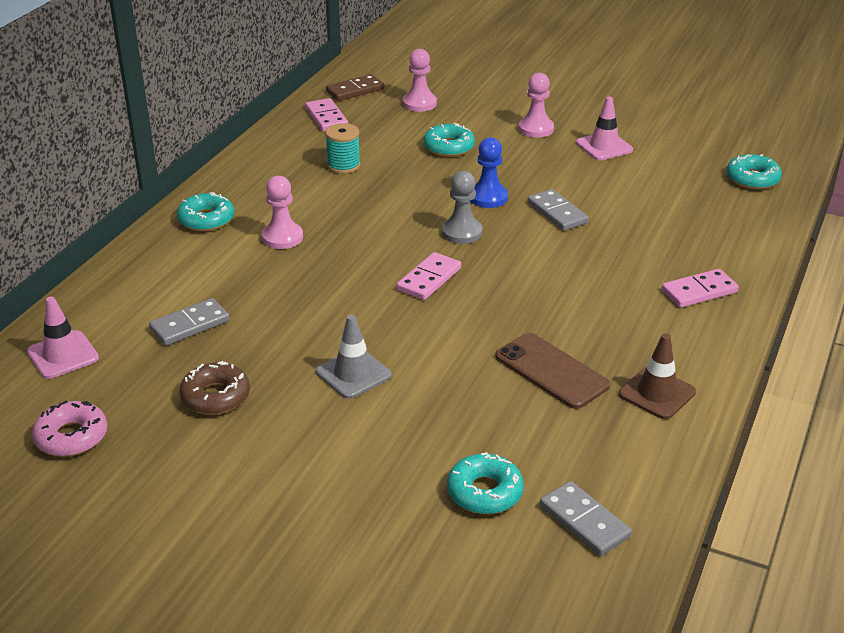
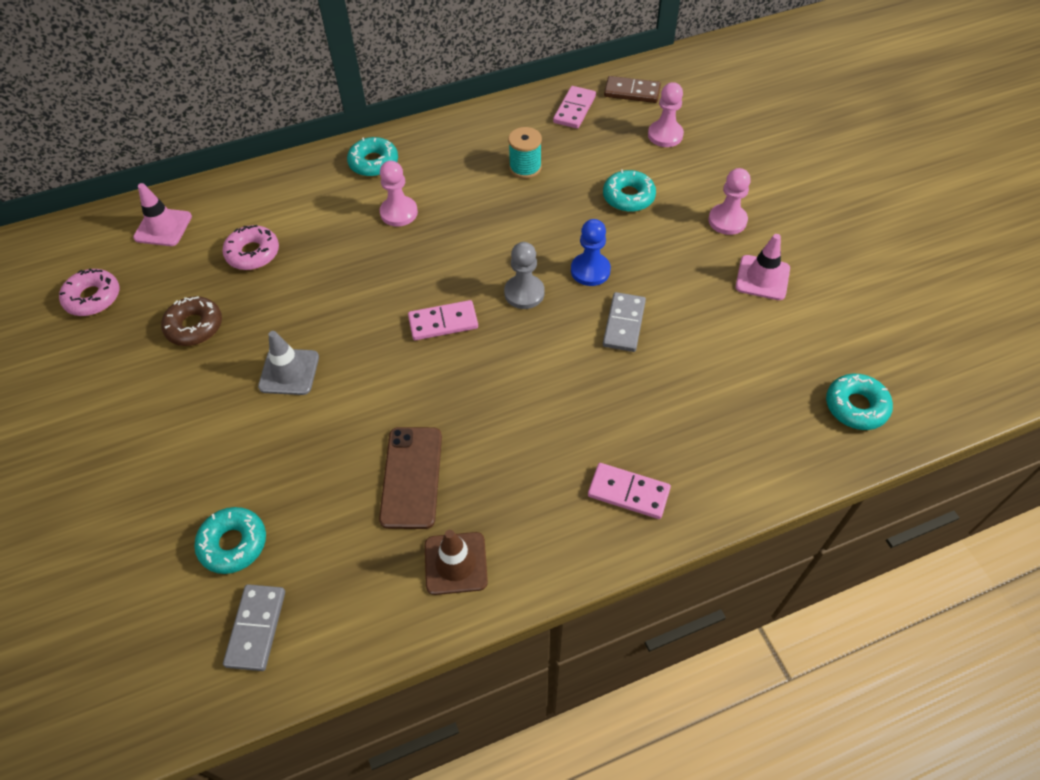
camera: 45 degrees right, 20 degrees up
(190, 325) = (253, 253): grey domino -> pink donut

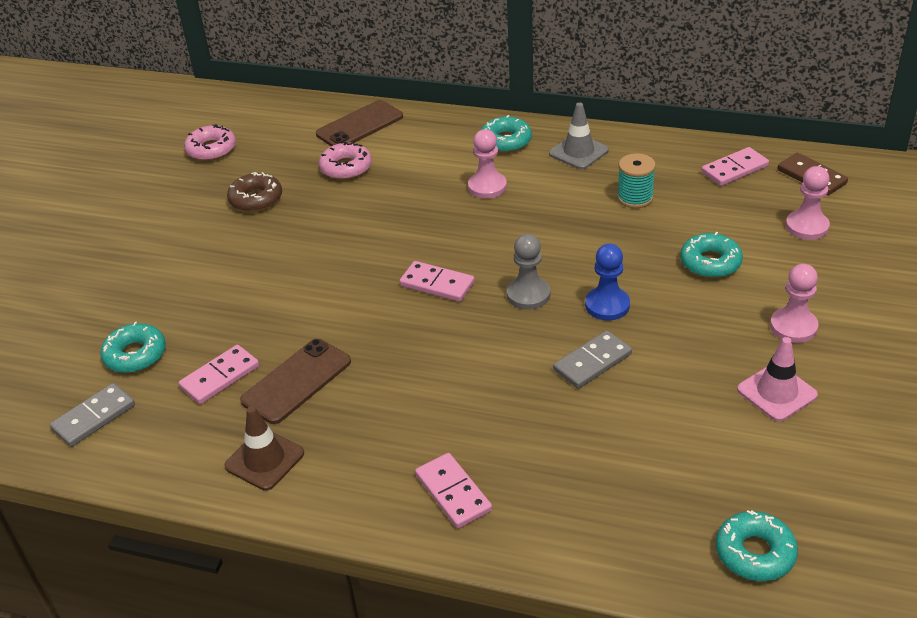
camera: 40 degrees right, 15 degrees down
(163, 227) = (303, 123): pink traffic cone -> none
(224, 205) = (360, 125): none -> brown phone
(289, 372) = (287, 262): grey traffic cone -> grey traffic cone (578, 152)
(339, 515) = (220, 377): none -> pink domino

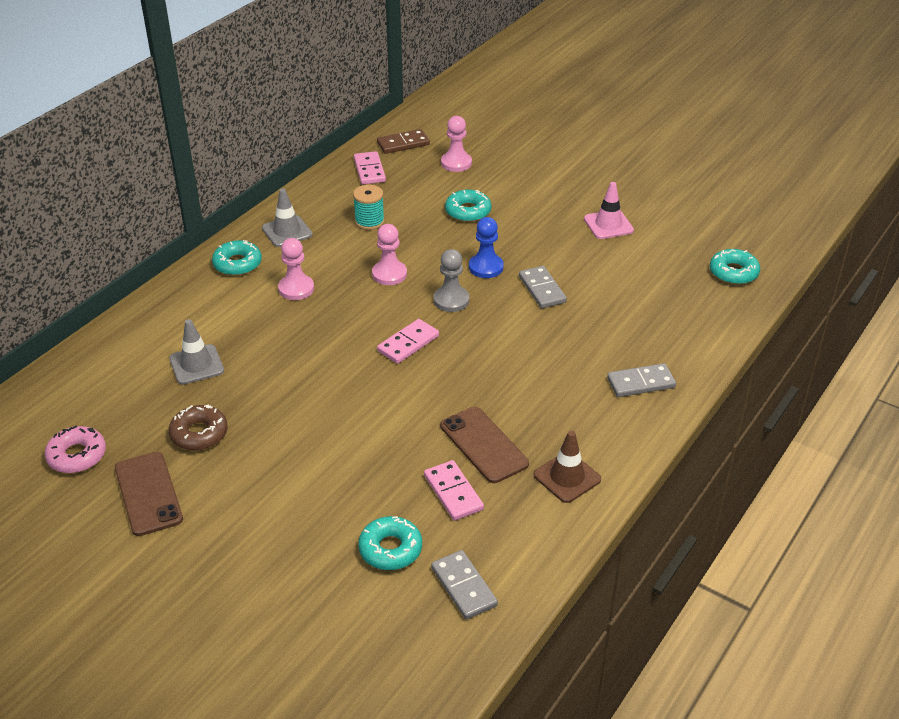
camera: 75 degrees left, 0 degrees up
(346, 168) = (196, 365): pink donut -> grey traffic cone
(360, 125) = (131, 343): brown phone -> brown phone (148, 493)
(453, 493) = (641, 383): pink domino -> grey domino
(793, 327) = (552, 200): pink pawn -> pink pawn (389, 274)

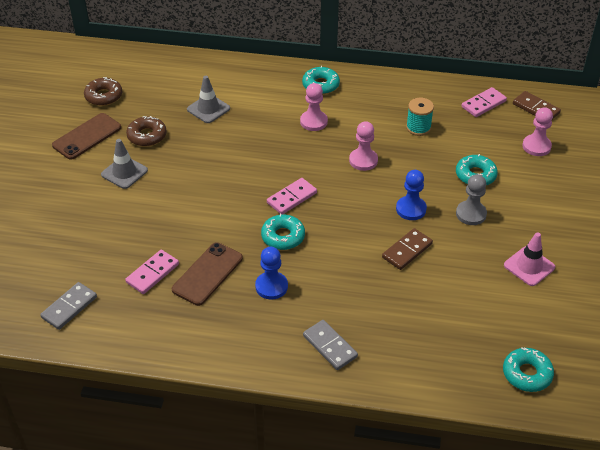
camera: 65 degrees right, 5 degrees up
(77, 456) = (104, 96): pink donut -> brown donut
(287, 231) = (374, 93): grey traffic cone -> grey traffic cone (124, 172)
(390, 549) = (87, 260): turquoise donut -> turquoise donut (283, 236)
(408, 343) = (291, 198): pink domino -> pink domino turned 60 degrees counterclockwise
(451, 300) = (356, 203): grey pawn -> grey pawn (471, 214)
(534, 399) = (271, 286): none -> blue pawn
(542, 289) = (407, 251): grey domino -> brown domino
(567, 477) = (198, 331): brown traffic cone -> none

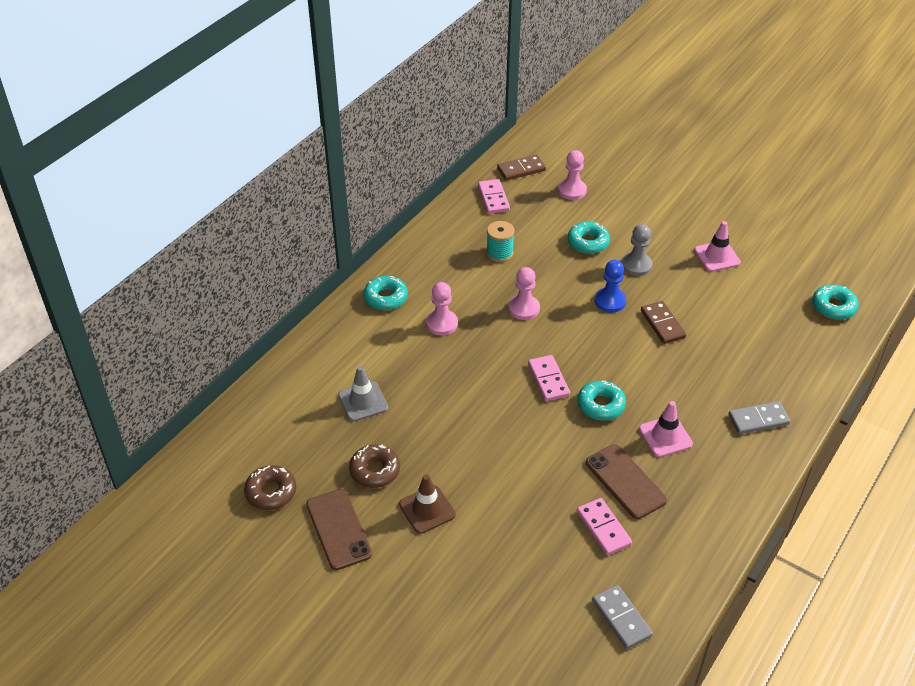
camera: 65 degrees left, 0 degrees up
(124, 172) = (427, 509): grey traffic cone -> brown traffic cone
(271, 286) = (665, 436): blue pawn -> pink traffic cone

